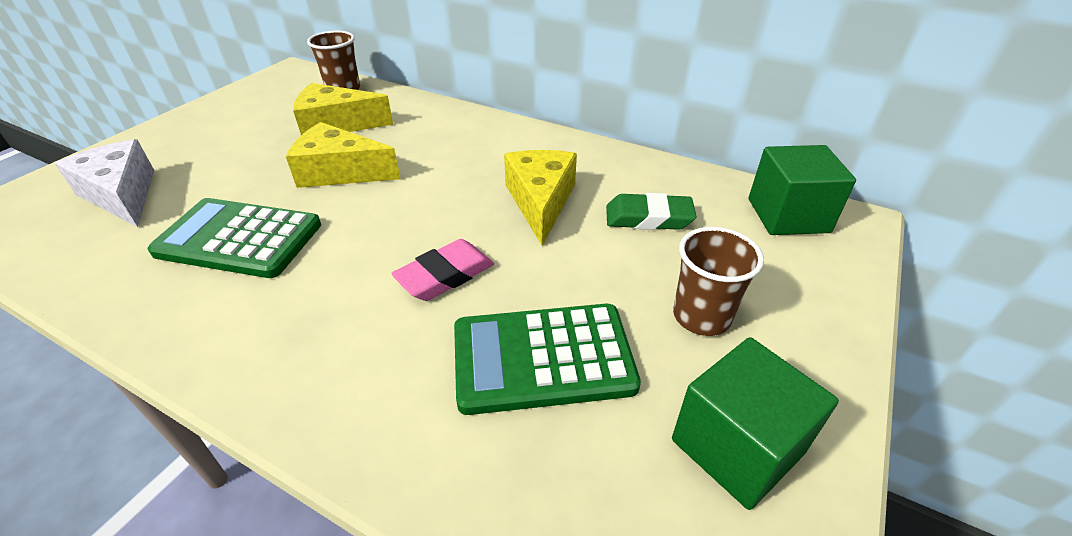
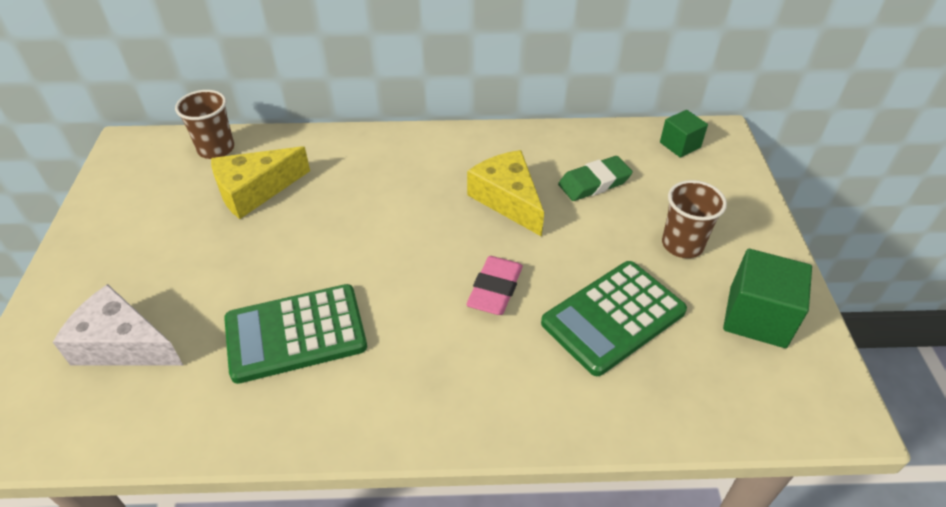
camera: 30 degrees left, 5 degrees up
(340, 172) = (314, 237): yellow cheese -> none
(788, 215) = (680, 145): green cube -> green cube, size x0.61

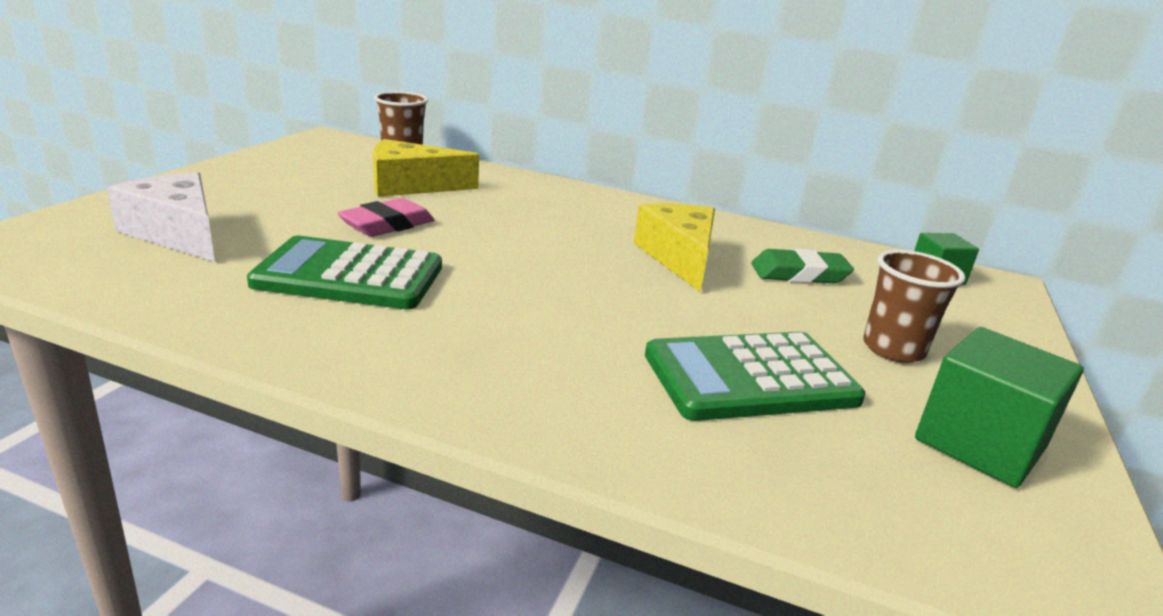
camera: 20 degrees right, 20 degrees down
(495, 289) = (608, 312): pink eraser -> pink eraser (387, 225)

